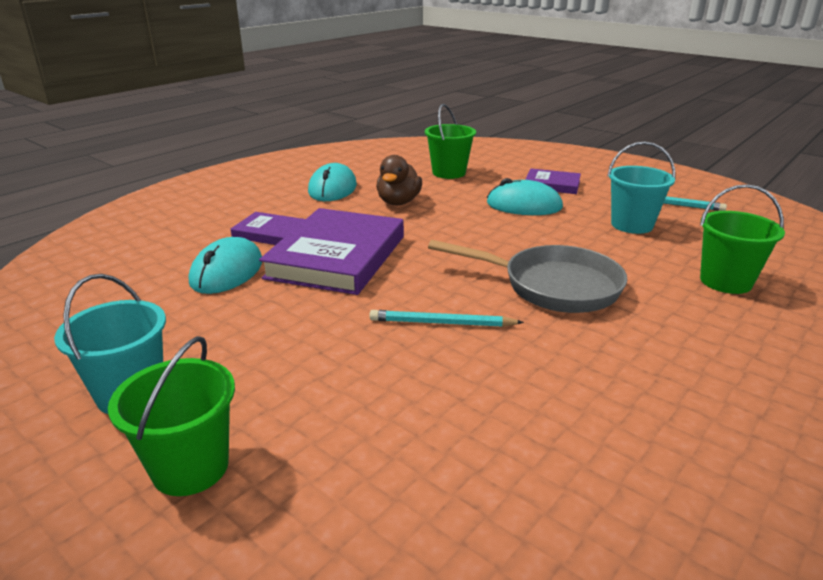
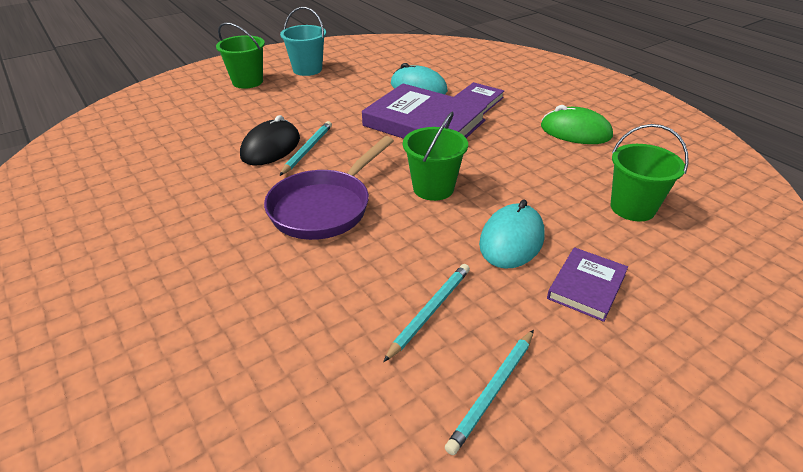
camera: 105 degrees right, 10 degrees up
(332, 189) = (575, 131): turquoise mouse -> green mouse
(398, 202) = (534, 161): brown duck -> none
(452, 355) = (271, 147): none -> black mouse
(552, 286) = (325, 207): grey pan -> purple pan
(632, 225) = (430, 312): turquoise bucket -> turquoise pencil
(725, 281) = (264, 324): green bucket -> green bucket (433, 188)

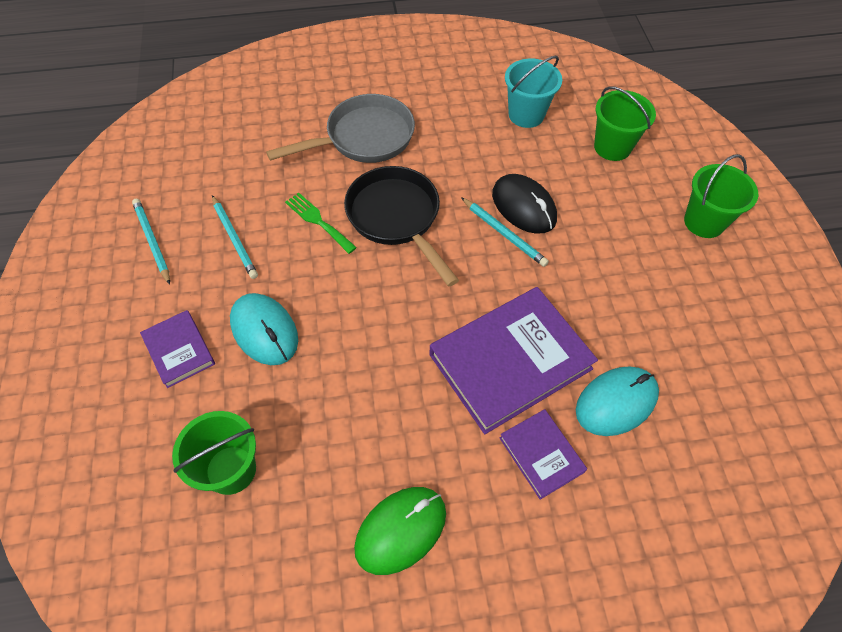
camera: 115 degrees right, 20 degrees up
(214, 268) = (363, 138): none -> grey pan
(307, 69) = (726, 293): turquoise bucket -> turquoise bucket (526, 115)
(325, 207) = (397, 218): purple pan -> black pan
(361, 256) = (318, 221): none -> green fork
(433, 188) = (375, 309): green bucket -> green bucket (612, 147)

